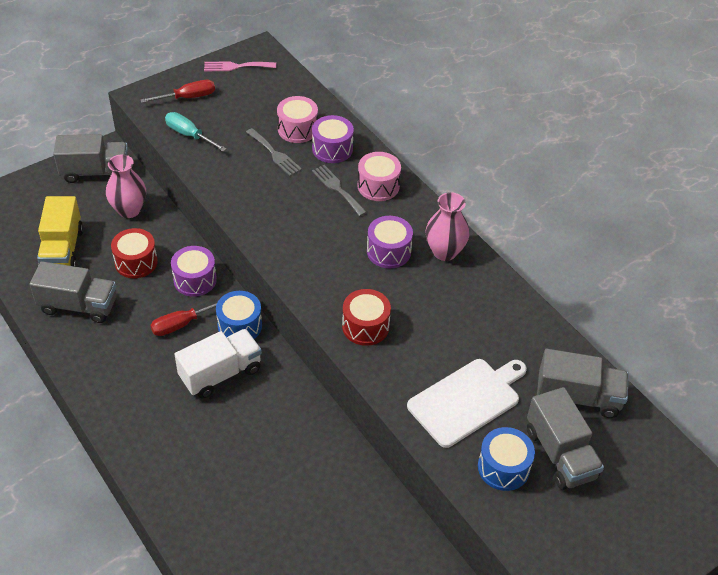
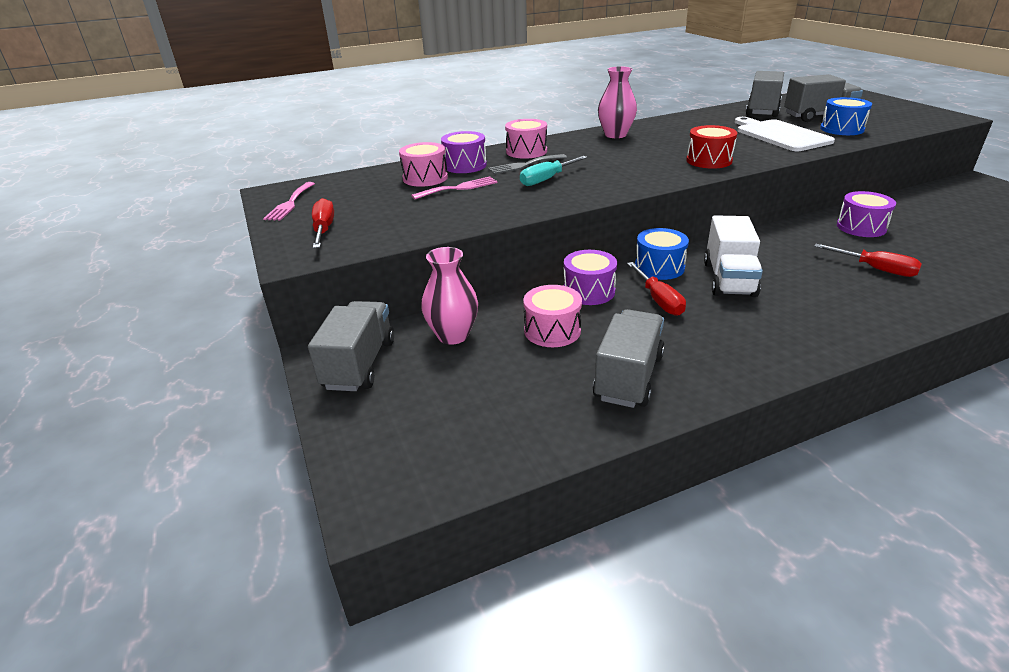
camera: 75 degrees left, 15 degrees down
(62, 250) = (514, 393): yellow truck -> none
(136, 262) = (552, 330): red drum -> pink drum
(189, 135) = (398, 229): turquoise screwdriver -> turquoise screwdriver (547, 179)
(220, 373) = (729, 279): white truck -> white truck turned 150 degrees counterclockwise
(247, 489) = (875, 269): none -> red screwdriver
(274, 154) = (459, 188): grey fork -> pink fork
(388, 251) = (614, 151): purple drum -> purple drum (861, 227)

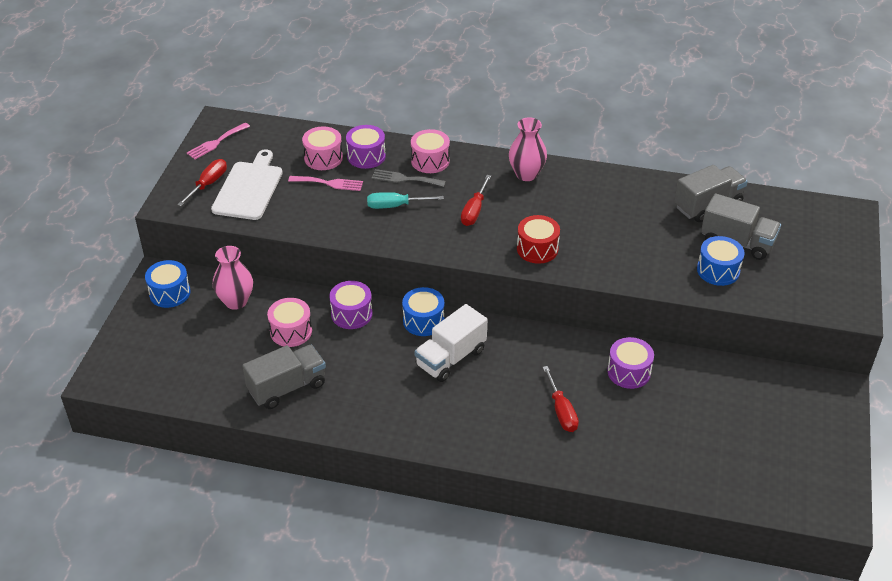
camera: 35 degrees right, 10 degrees up
(359, 364) = (170, 293): grey truck -> blue drum
(658, 300) = (381, 347): red screwdriver -> red screwdriver (474, 210)
(780, 135) = (651, 249): white cutting board -> white cutting board (249, 188)

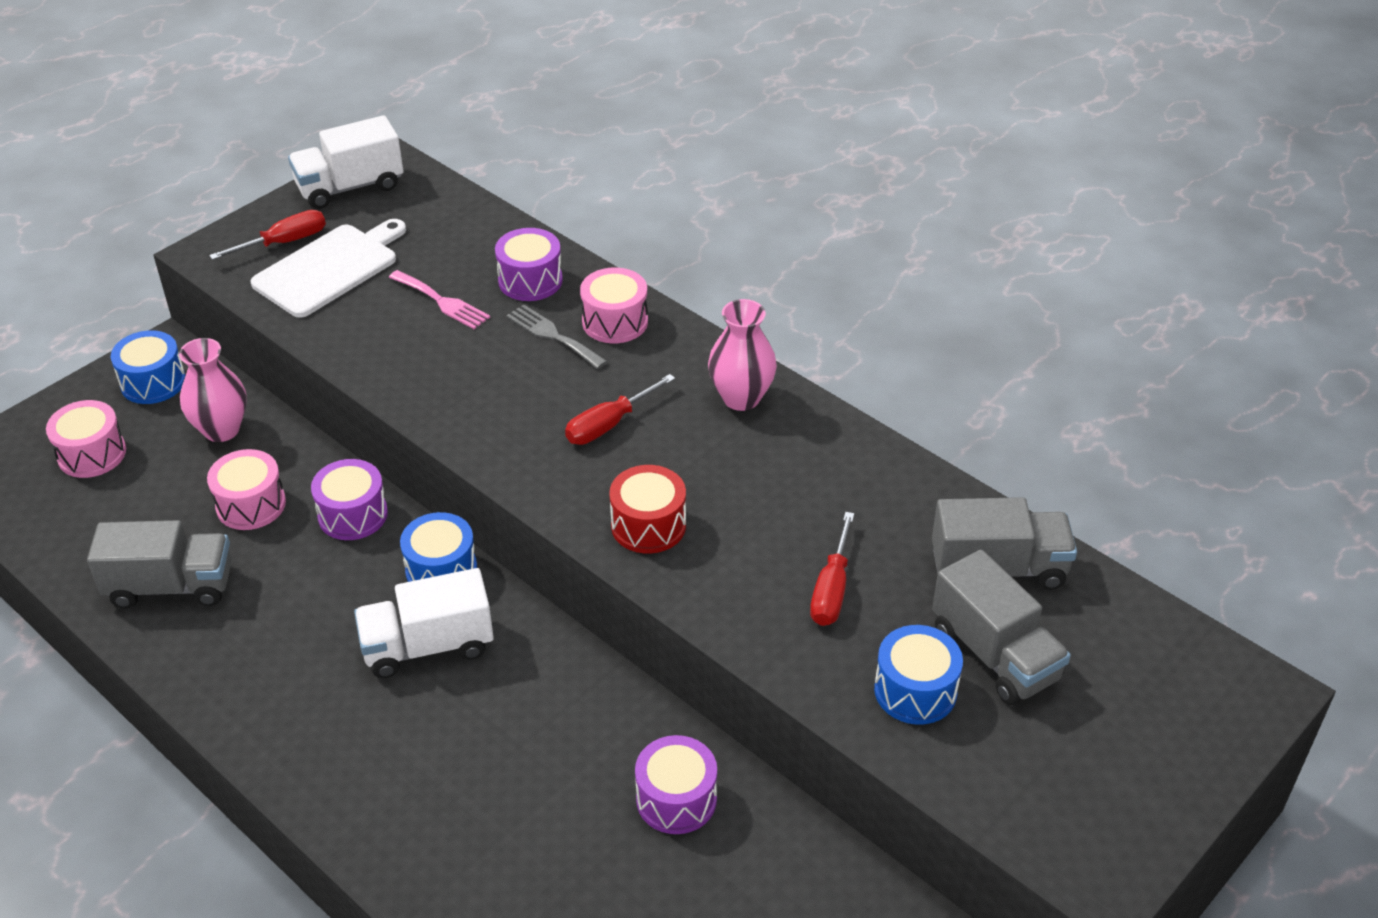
camera: 30 degrees right, 0 degrees up
(216, 142) = (350, 187): pink fork -> white truck
(323, 158) = (469, 261): pink drum -> pink drum (92, 454)
(395, 206) = (502, 371): turquoise screwdriver -> none
(561, 411) = (514, 812): red screwdriver -> red screwdriver (831, 589)

